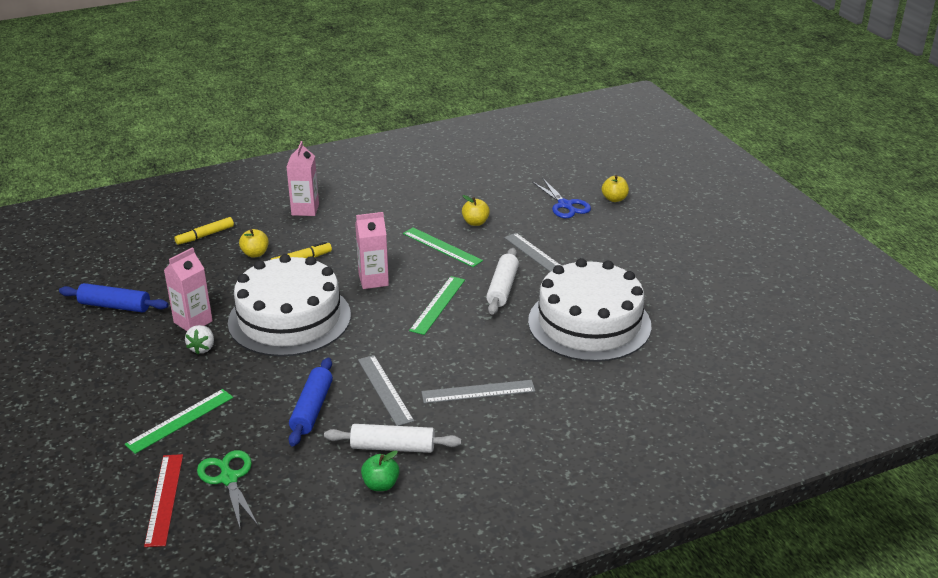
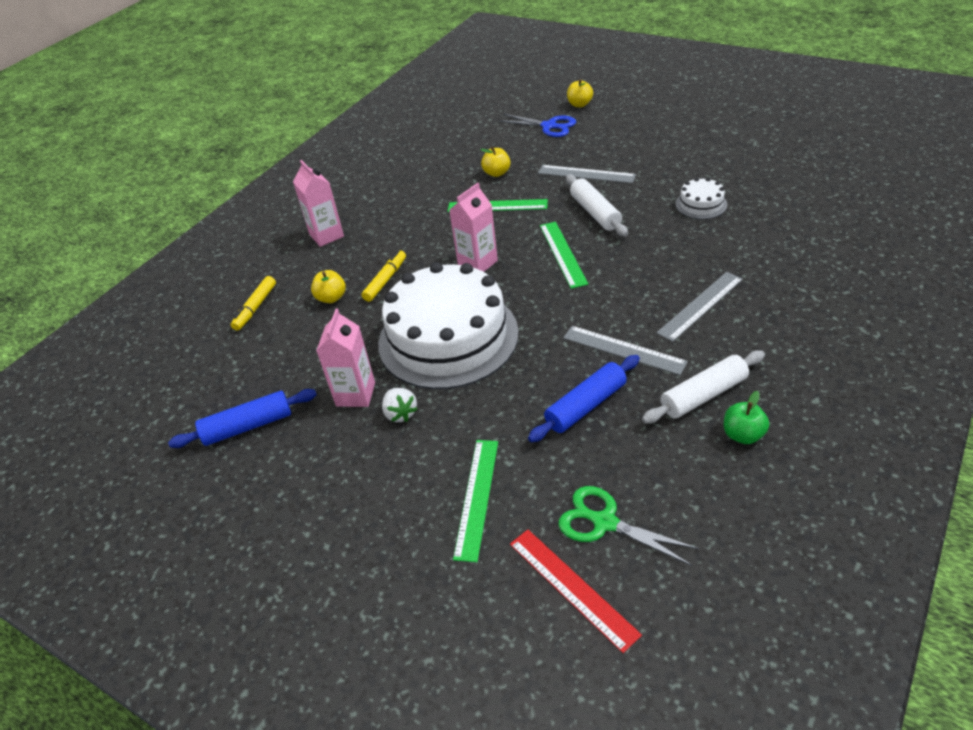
camera: 30 degrees left, 10 degrees up
(312, 409) = (586, 406): blue rolling pin -> blue rolling pin turned 75 degrees clockwise
(589, 323) = (701, 204): white cake -> white cake, size x0.41

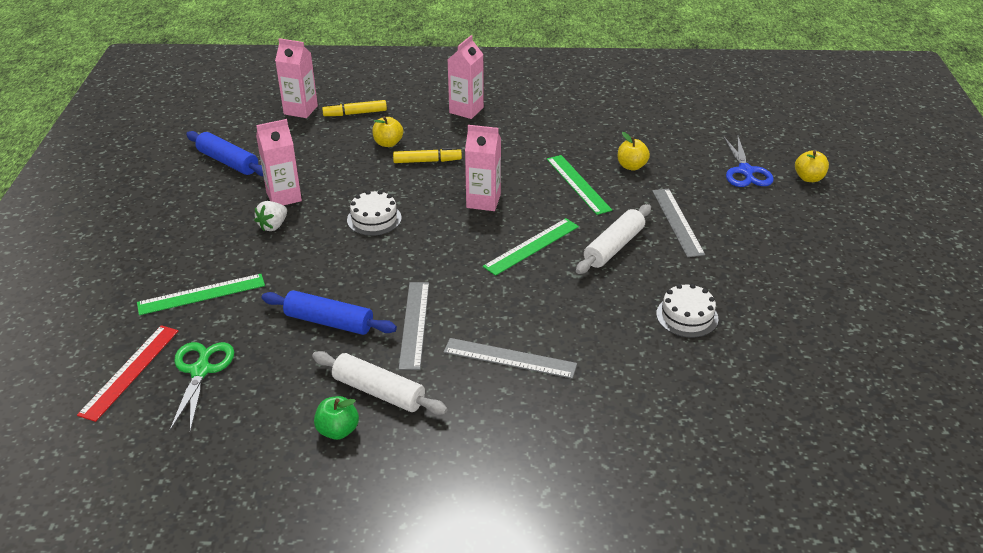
camera: 55 degrees right, 5 degrees down
(206, 346) = (300, 110): none -> pink carton
(448, 337) = (374, 219): white cake -> white cake, size x0.41

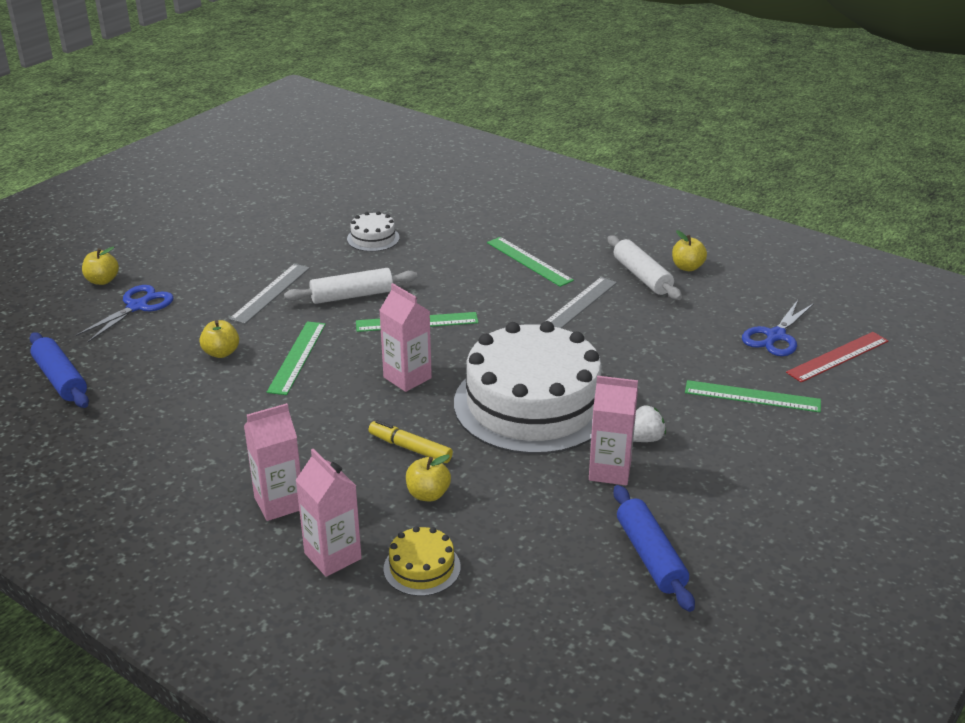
camera: 145 degrees left, 5 degrees down
(200, 371) = (775, 336): green scissors -> blue scissors
(300, 110) = (491, 613): pink carton -> pink carton (333, 556)
(329, 322) = (647, 331): blue rolling pin -> blue rolling pin (60, 379)
(338, 430) = (687, 267): green apple -> yellow apple
(355, 113) = (422, 568): yellow marker -> yellow cake
(374, 219) = (532, 404): white cake -> white cake, size x2.44
(510, 358) = (529, 261): grey ruler -> green ruler

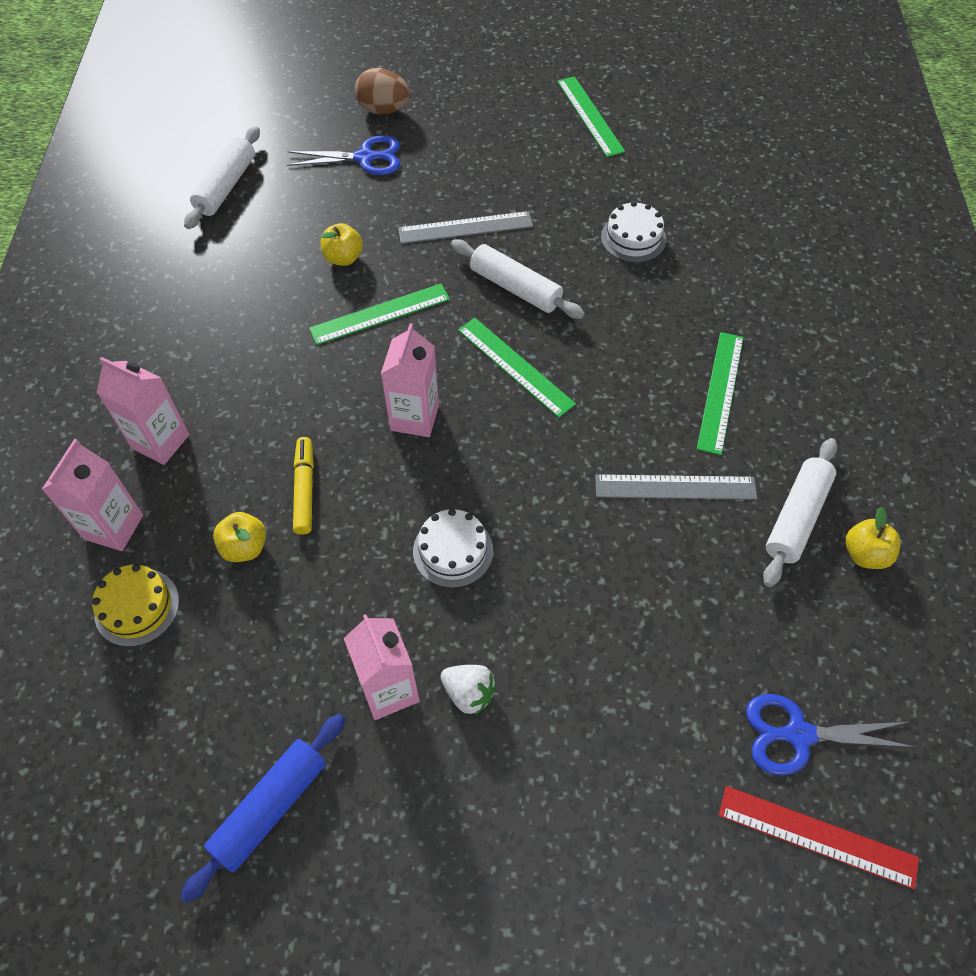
camera: 55 degrees right, 25 degrees up
(60, 379) = (226, 186): blue rolling pin -> white rolling pin
(102, 281) = (384, 110): yellow apple -> brown egg
(532, 404) = (453, 550): white cake -> white cake, size x0.41
(752, 396) = (642, 770): green ruler -> green ruler (590, 116)

